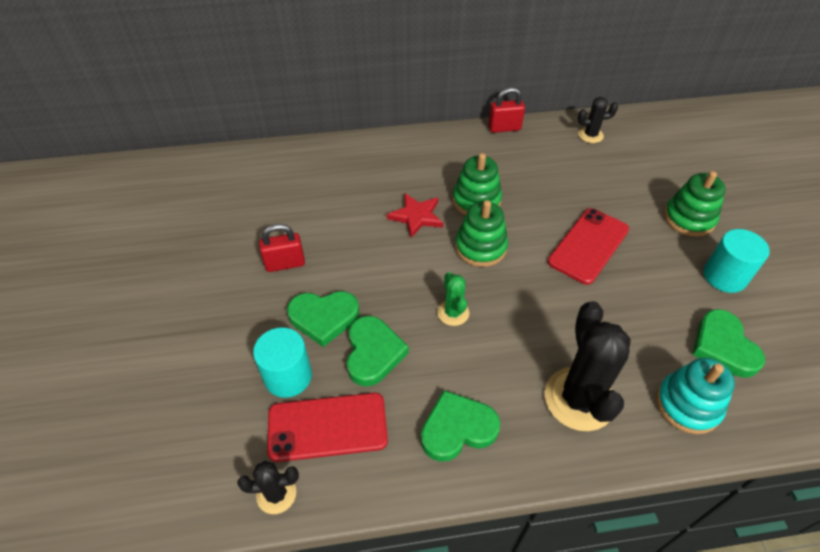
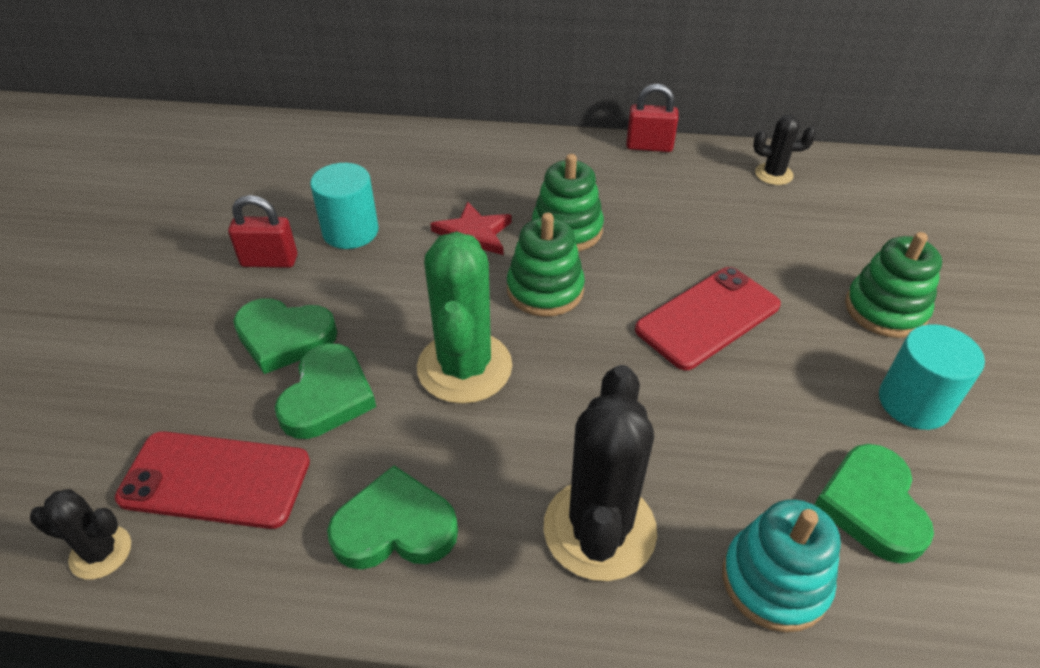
camera: 15 degrees right, 5 degrees down
(288, 376) = (198, 401): turquoise cylinder -> turquoise cylinder (350, 231)
(453, 312) = (464, 367): green cactus -> green cactus, size x1.96

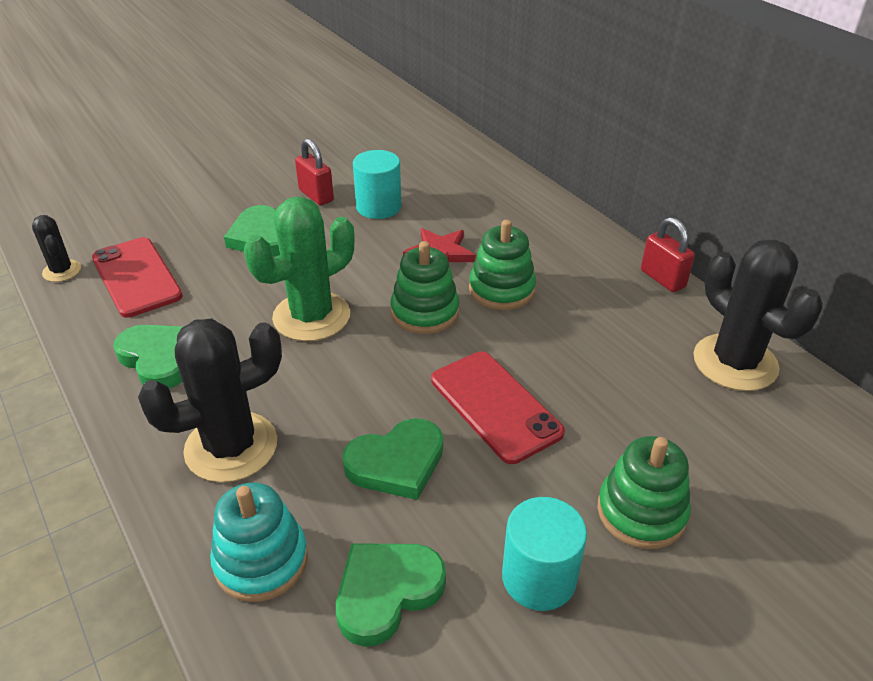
camera: 50 degrees right, 5 degrees down
(327, 396) = (232, 278): green heart -> green heart (396, 463)
(708, 318) = (495, 406): red phone -> red phone turned 45 degrees clockwise
(773, 174) = (735, 363): black cactus -> black cactus, size x1.96

